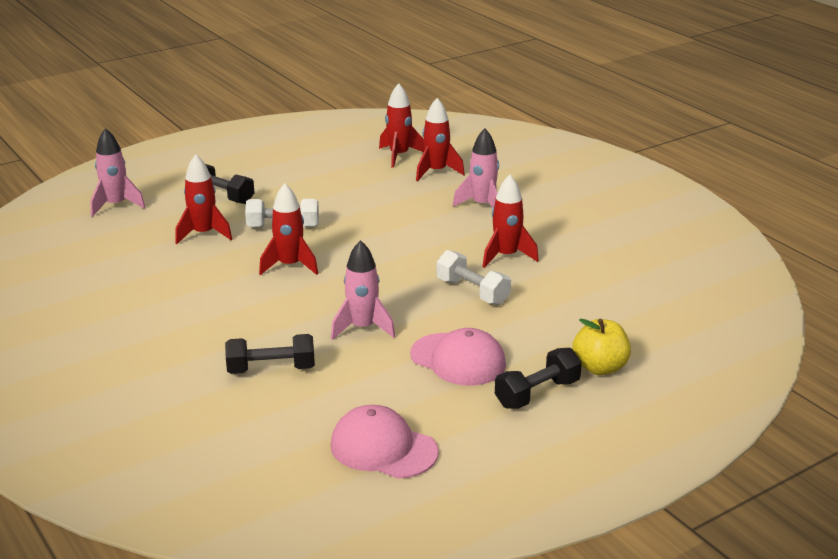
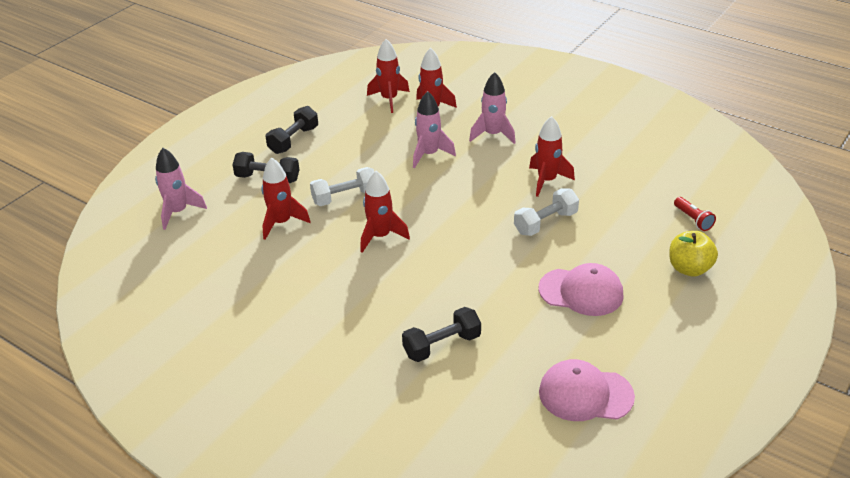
camera: 20 degrees left, 10 degrees up
(362, 328) = (486, 283): pink rocket -> pink rocket (429, 154)
(472, 292) = (545, 223): white dumbbell -> white dumbbell turned 60 degrees counterclockwise
(537, 394) = (662, 306): black dumbbell -> black dumbbell (293, 140)
(644, 325) = (693, 220): none -> red flashlight

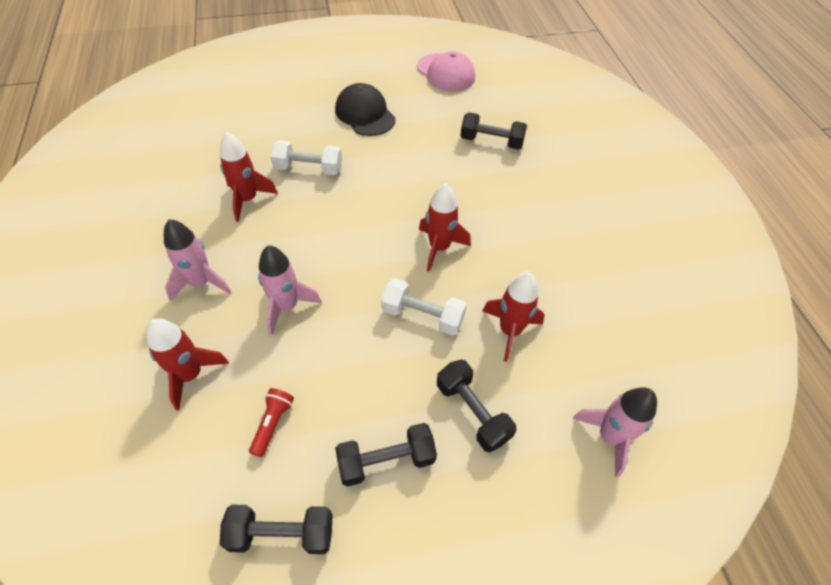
camera: 140 degrees left, 15 degrees up
(313, 101) = (282, 533): none -> black dumbbell
(389, 99) = (203, 440): red rocket -> none
(581, 292) = (365, 114): pink cap -> black cap
(689, 268) = (284, 84): yellow apple -> none
(693, 220) = (222, 104): red flashlight -> red flashlight (273, 424)

